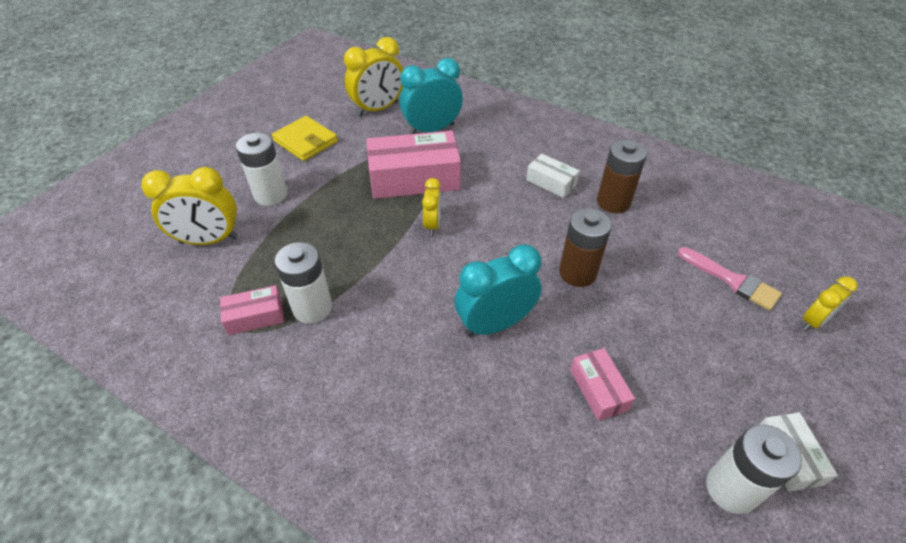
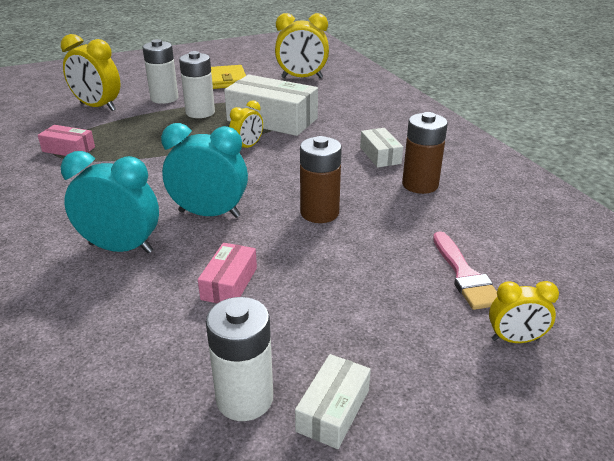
camera: 35 degrees right, 15 degrees down
(312, 308) = (105, 158): white battery -> white battery (200, 112)
(414, 178) = (272, 120): pink box -> white box
(432, 129) = (326, 99): turquoise clock -> turquoise clock (121, 248)

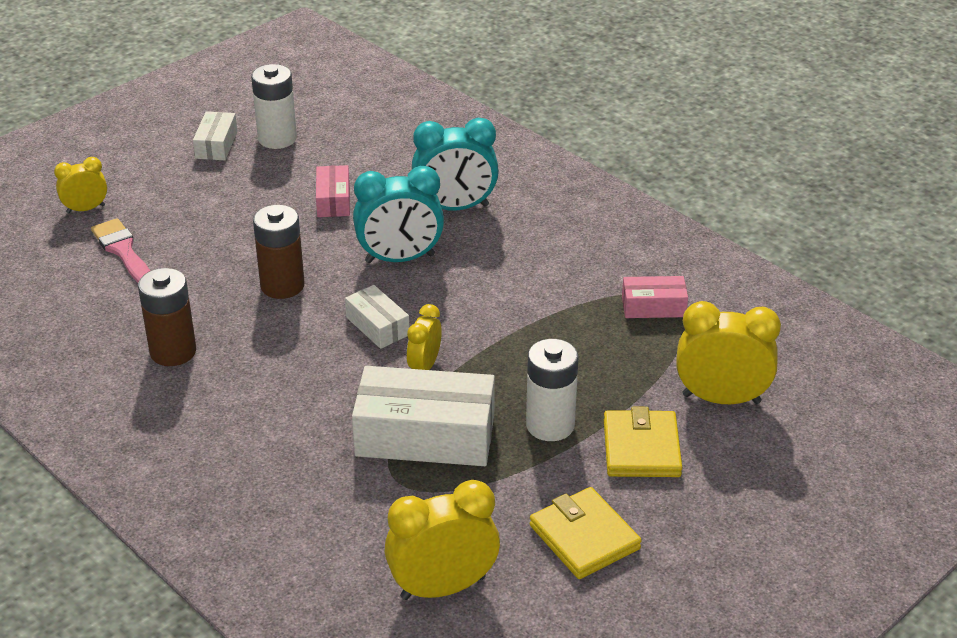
camera: 160 degrees right, 5 degrees up
(164, 98) = (641, 448): white battery -> yellow wallet
(380, 155) = (234, 393): white box -> white box (377, 326)

